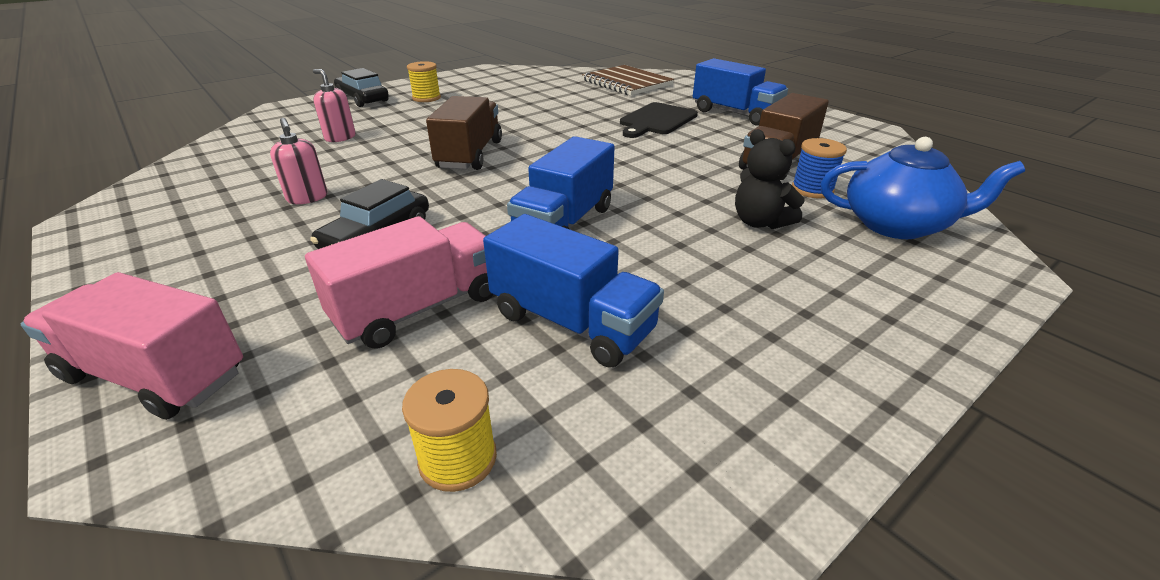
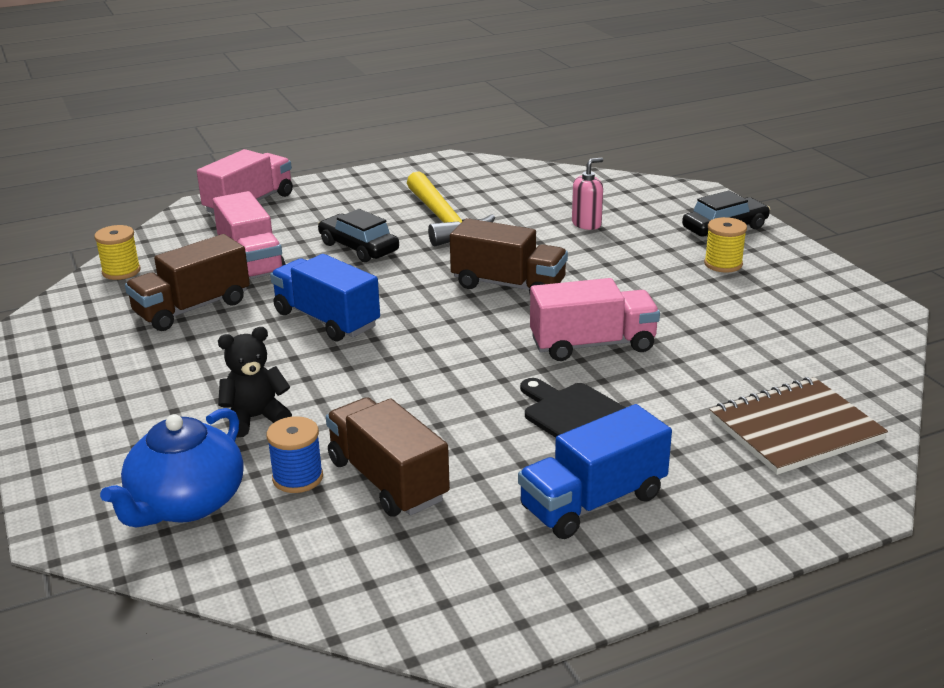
camera: 105 degrees right, 5 degrees down
(307, 198) = (444, 220): pink soap dispenser -> yellow hammer
(560, 123) = (592, 345): none -> pink truck
(572, 323) = (192, 308): blue truck -> brown truck

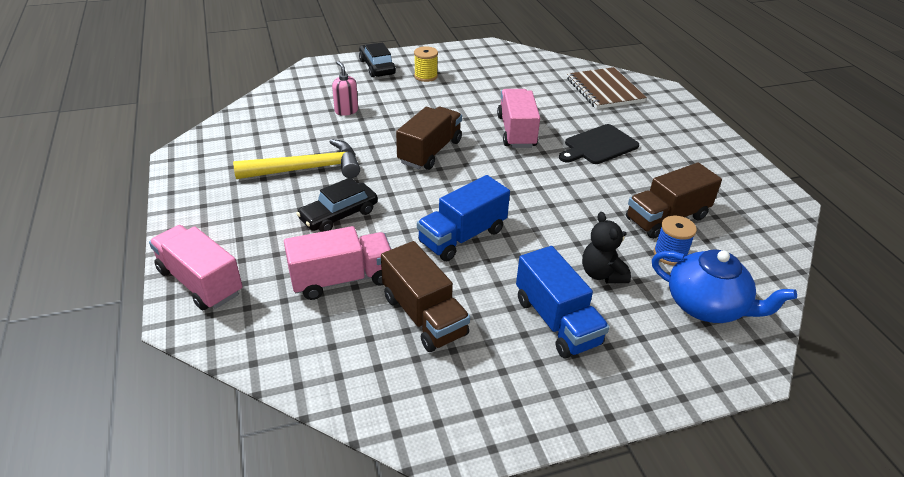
camera: 85 degrees left, 10 degrees up
(121, 271) = (326, 376): yellow spool -> none
(593, 502) = (674, 153): blue truck -> blue truck (556, 321)

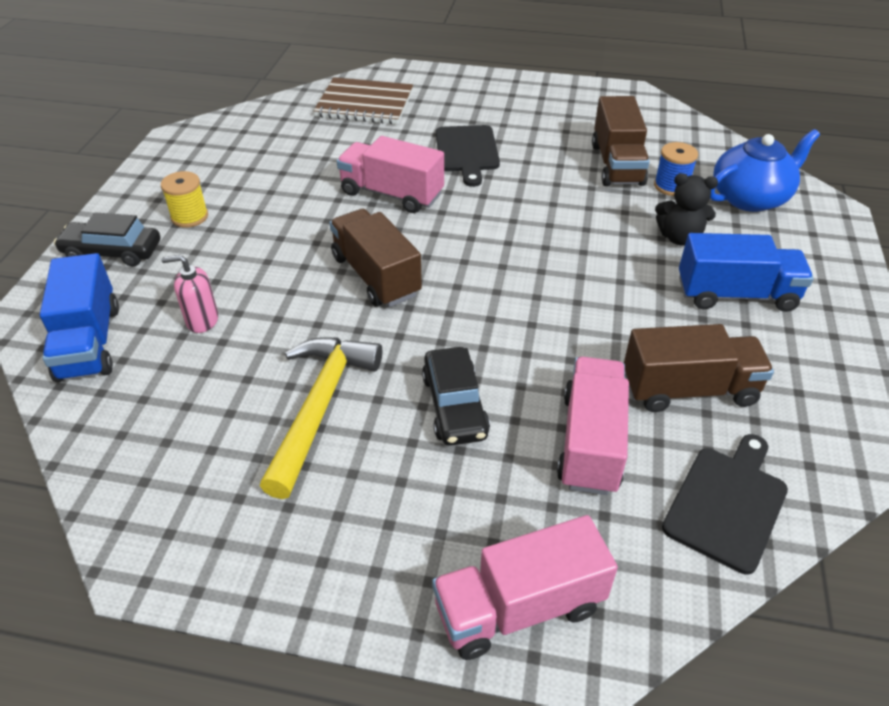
camera: 60 degrees left, 5 degrees up
(323, 357) = (727, 503): none -> black cutting board
(462, 236) = (565, 310): blue truck -> blue truck (89, 342)

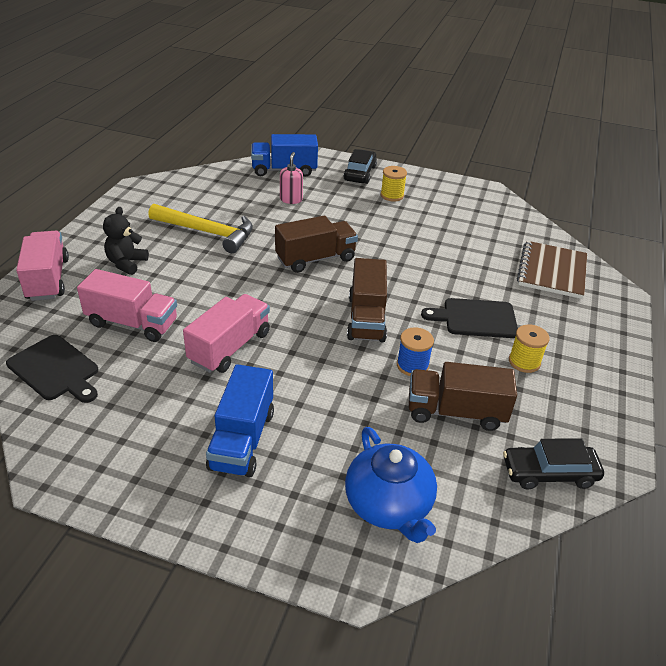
camera: 95 degrees right, 5 degrees down
(391, 194) = (412, 273): pink truck -> pink truck (230, 347)
(454, 405) = (187, 276): black car -> black car (549, 473)
(526, 127) = (524, 362): none -> yellow spool
(671, 186) = (414, 444): blue spool -> blue spool (412, 365)
(679, 237) = (329, 425): black teddy bear -> black teddy bear (126, 263)
(689, 389) = (152, 379): brown truck -> brown truck (366, 318)

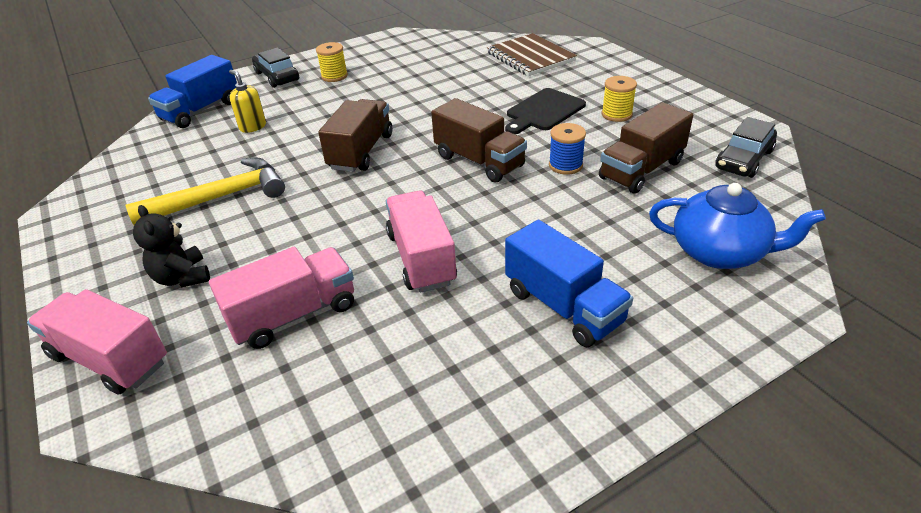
camera: 45 degrees left, 0 degrees up
(55, 369) = (293, 417): black cutting board -> none
(291, 199) = (252, 127): pink soap dispenser -> yellow soap dispenser

